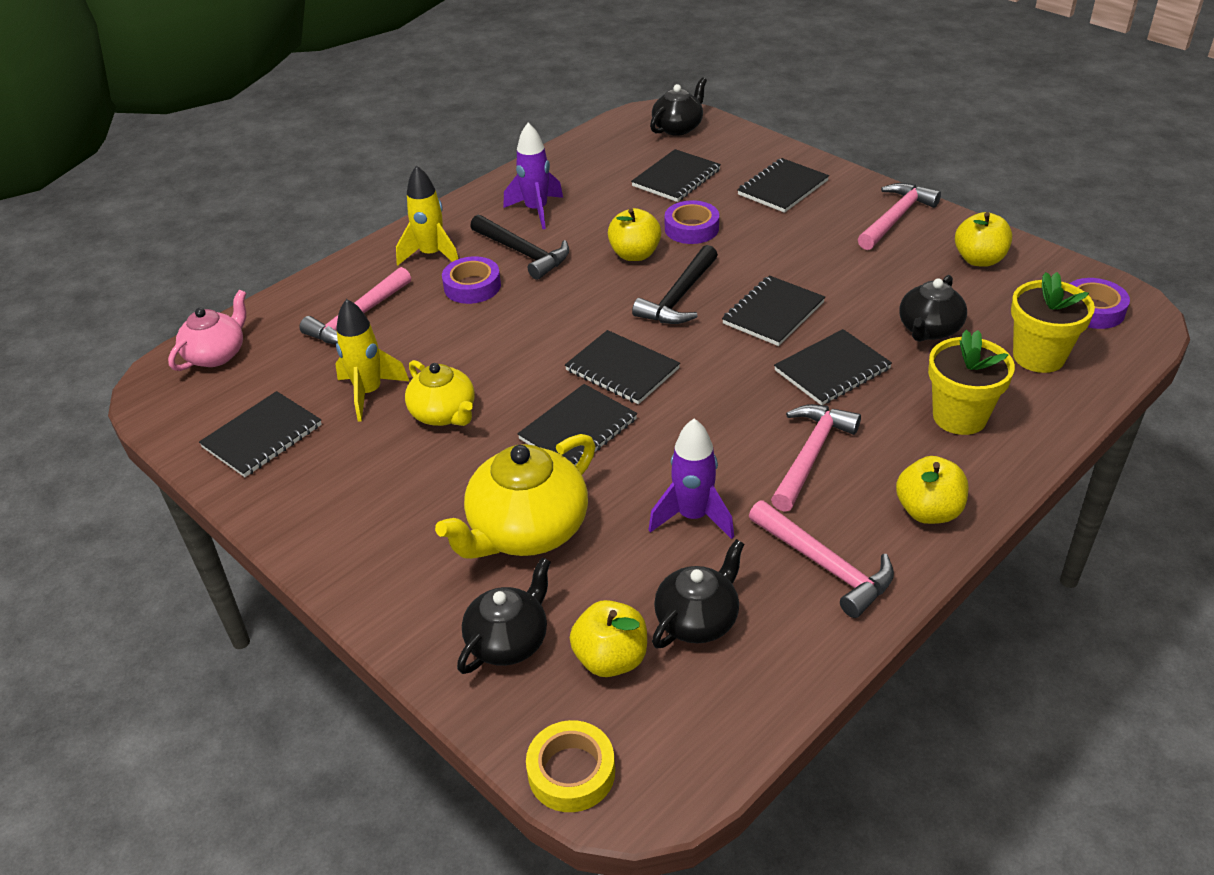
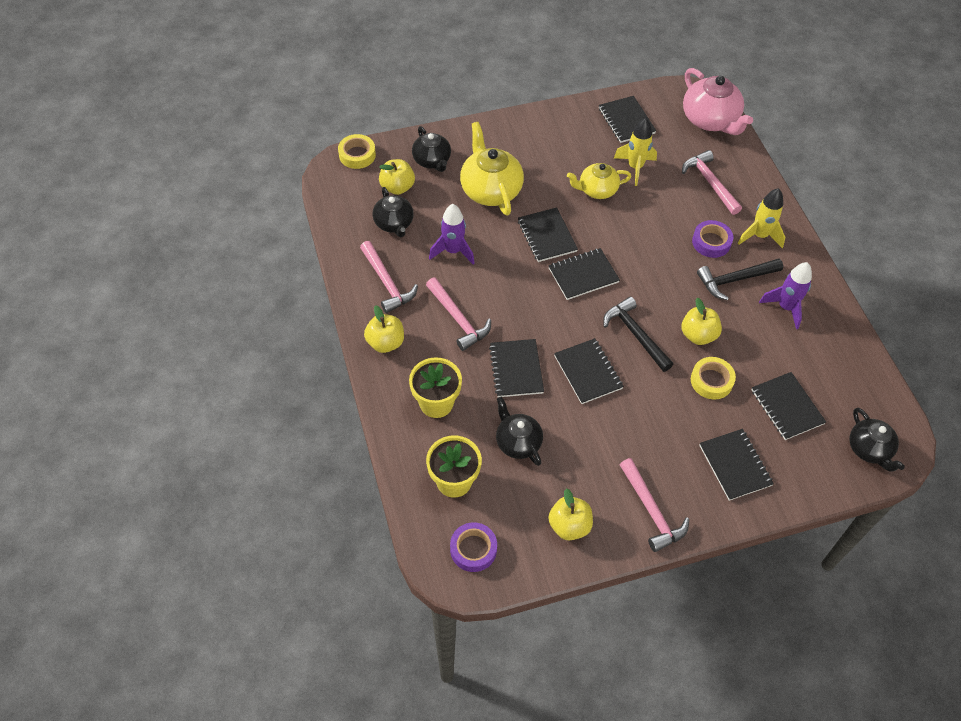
camera: 115 degrees right, 15 degrees up
(217, 354) = (710, 120): pink teapot -> pink teapot, size x1.58
(691, 228) = (711, 381): purple tape -> yellow tape
(825, 565) = (387, 282): pink hammer -> pink hammer turned 105 degrees counterclockwise

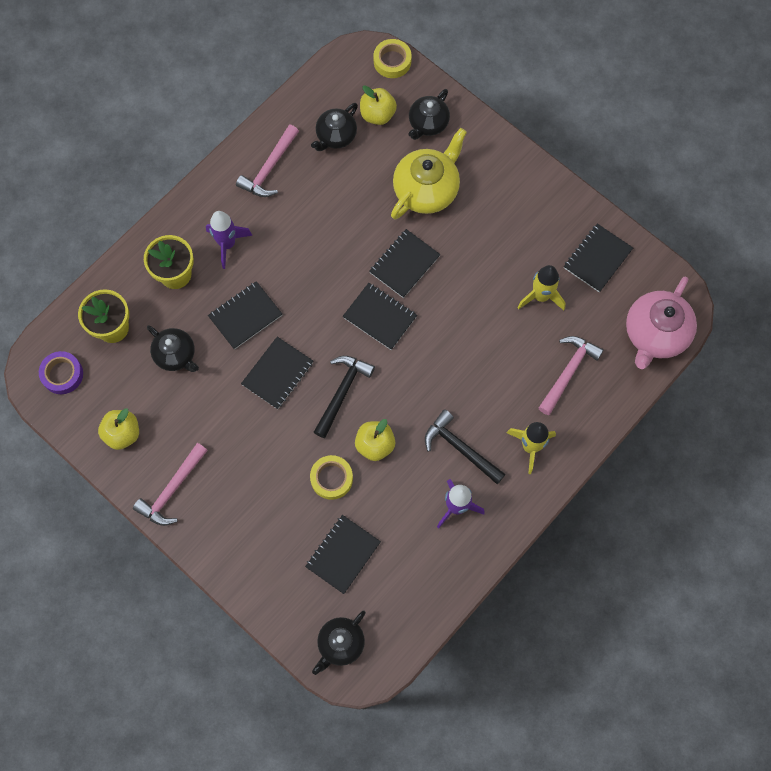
camera: 60 degrees right, 15 degrees up
(385, 342) = (209, 203): yellow apple -> none
(453, 251) = (336, 199): purple rocket -> purple rocket (227, 244)
(458, 319) = (267, 243): pink hammer -> none
(517, 442) = (176, 355): black teapot -> black teapot turned 105 degrees clockwise
(597, 190) = (488, 277): yellow teapot -> none
(711, 242) = (492, 407): purple tape -> none
(735, 465) = (255, 536): black notebook -> none

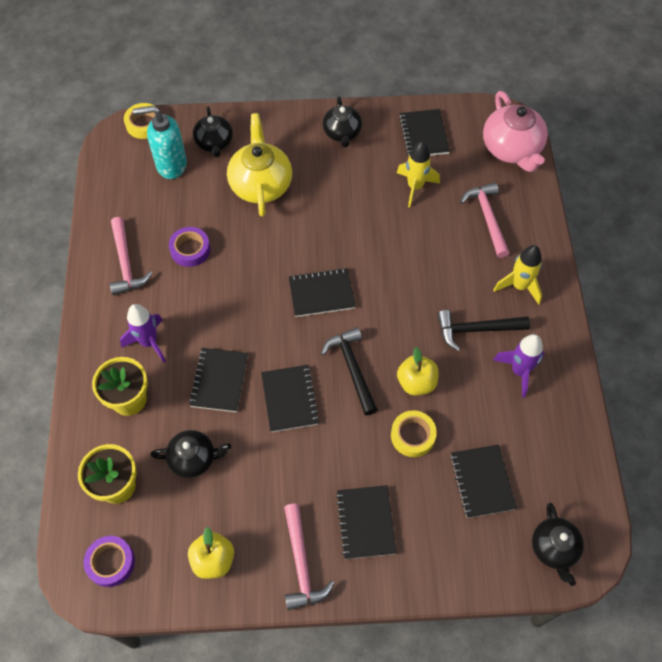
camera: 45 degrees left, 10 degrees down
(323, 197) = (190, 249): none -> purple tape
(335, 136) = (154, 202): black teapot -> black teapot (342, 133)
(377, 114) = (171, 165): yellow apple -> turquoise soap dispenser
(404, 264) = (300, 244): black notebook -> black notebook (366, 522)

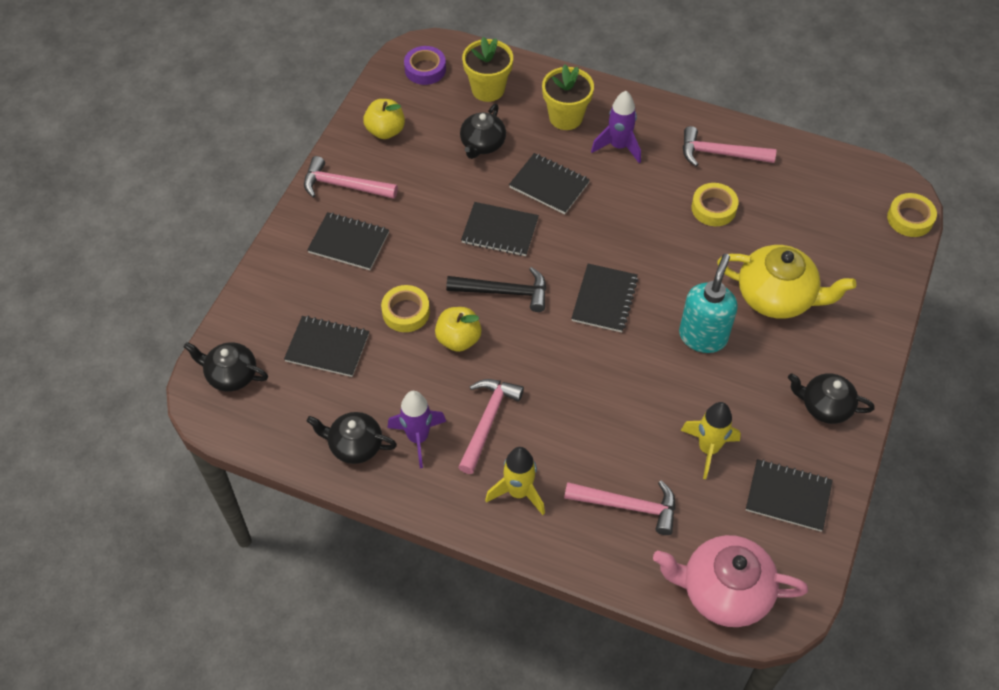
camera: 115 degrees right, 5 degrees down
(171, 165) = (838, 225): turquoise soap dispenser -> turquoise soap dispenser (703, 336)
(190, 249) = (713, 208): purple tape -> yellow tape
(214, 143) = (856, 274): black teapot -> black teapot (354, 445)
(476, 330) = (487, 421): black hammer -> pink hammer

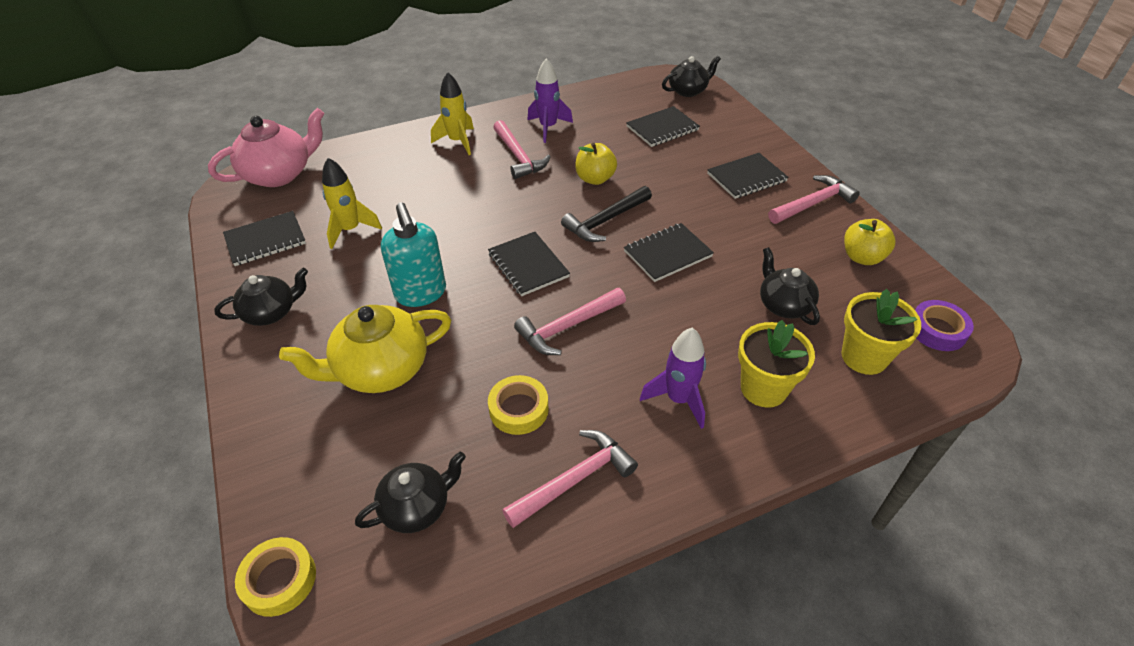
camera: 135 degrees right, 10 degrees down
(354, 445) = (577, 106): black teapot -> black teapot (417, 507)
(406, 312) = (649, 170): yellow tape -> none
(549, 185) = (684, 314): black notebook -> none
(627, 506) = (381, 173): pink hammer -> pink hammer (568, 327)

